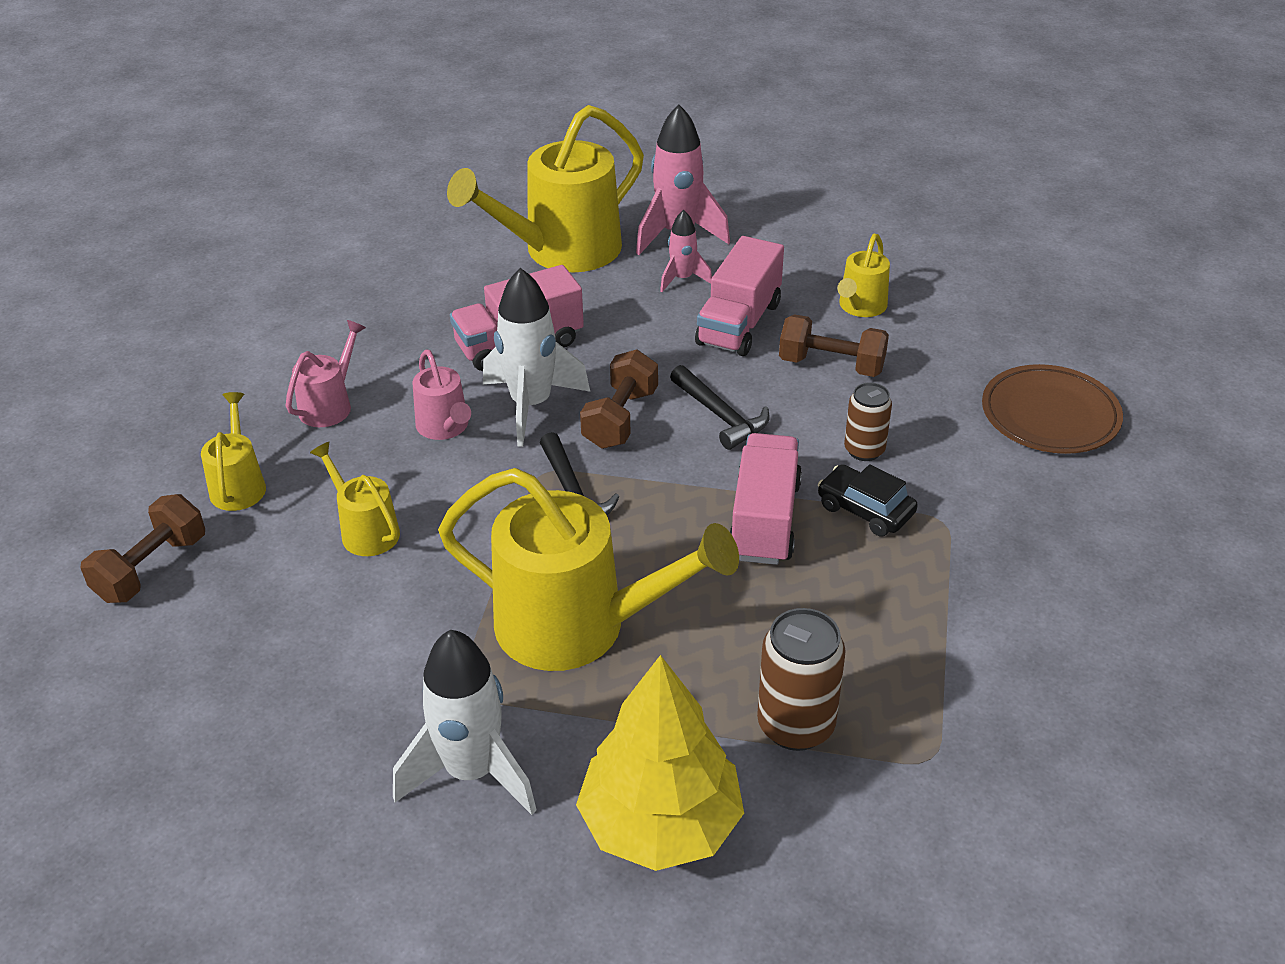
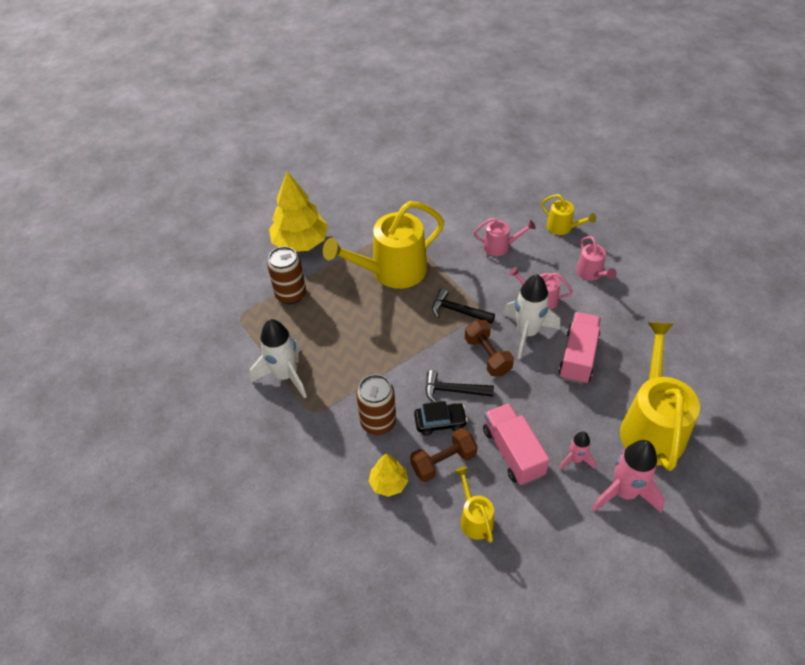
camera: 135 degrees right, 10 degrees up
(151, 568) = (536, 191): brown dumbbell -> none
(365, 530) = (500, 246): yellow watering can -> pink watering can
(472, 772) = (366, 217): white rocket -> white rocket (285, 375)
(764, 520) = (379, 356): pink truck -> none
(864, 450) = (378, 422): brown can -> brown can, size x1.56
(865, 510) = (348, 392): black car -> black car (440, 422)
(923, 389) = (388, 483): none -> yellow tree
(1050, 415) = (318, 517): brown plate -> none

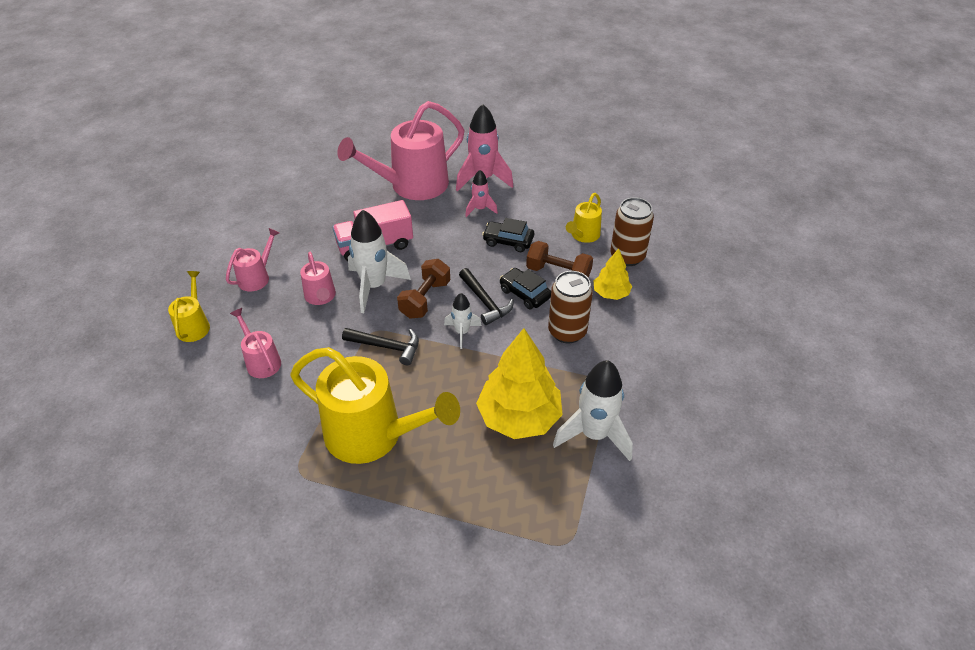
camera: 130 degrees left, 5 degrees down
(291, 294) = (490, 513): brown can -> brown can (627, 256)
(300, 242) = (396, 572): yellow tree -> yellow tree (519, 417)
(434, 358) = (462, 332): none -> white rocket
(458, 311) = (386, 347): black hammer -> black hammer turned 60 degrees counterclockwise
(513, 452) = (508, 241): pink truck -> black car
(651, 426) = (411, 186): yellow watering can -> pink watering can

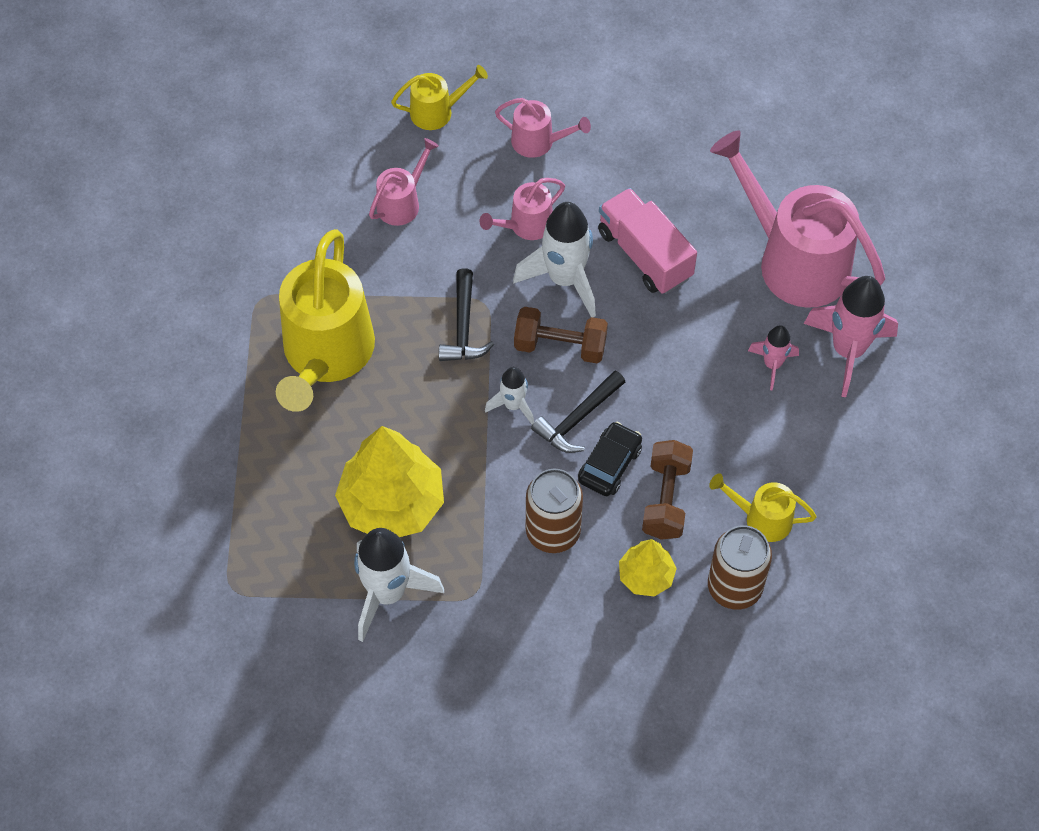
camera: 75 degrees right, 15 degrees up
(508, 241) = (712, 419): black car -> none

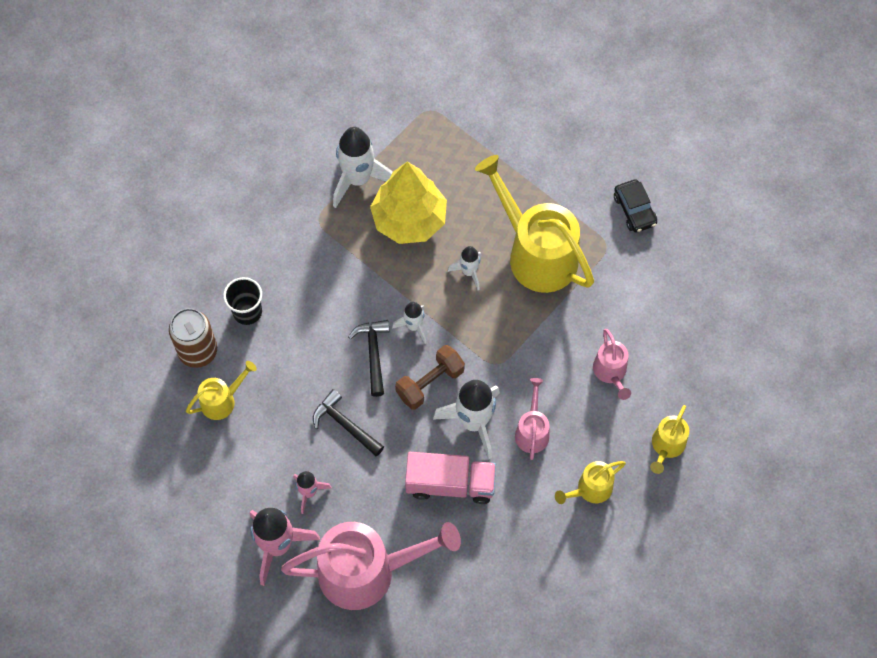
camera: 130 degrees right, 5 degrees up
(404, 400) = (469, 272): none -> white rocket
(463, 327) = (490, 340): black hammer -> black hammer (345, 424)
(539, 142) = (590, 489): pink watering can -> yellow watering can
(553, 532) = (317, 286): brown can -> none
(609, 464) = (329, 347): black car -> black car (634, 210)
(646, 576) = (247, 312): yellow tree -> black cup
(666, 499) = (281, 359): brown dumbbell -> none

